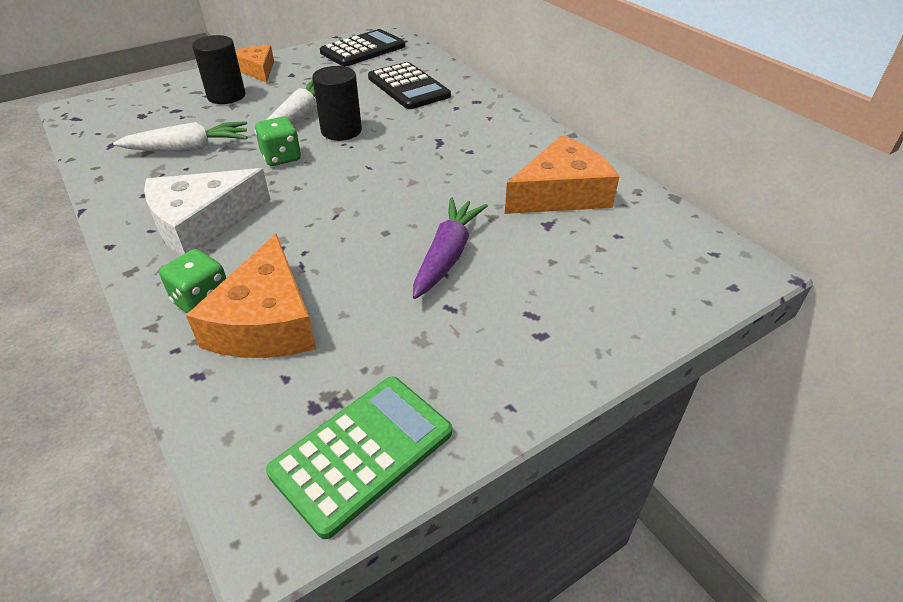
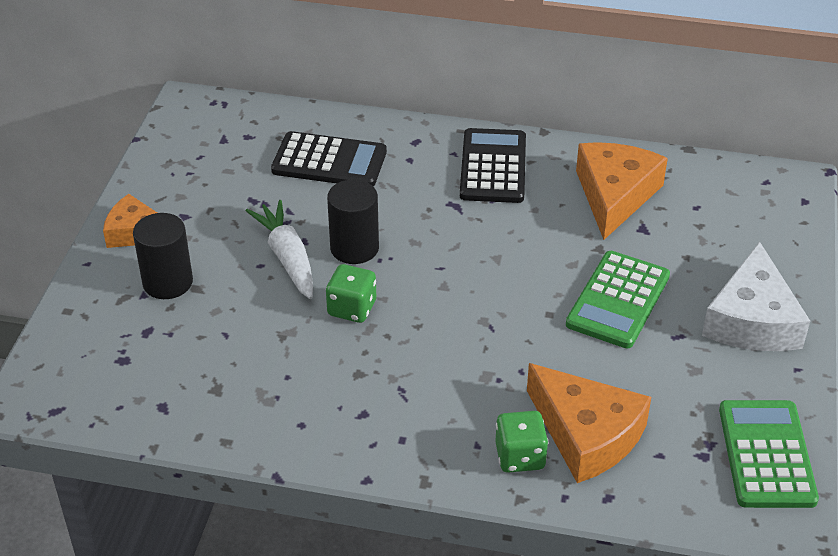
camera: 45 degrees left, 0 degrees up
(189, 148) = (250, 357): white carrot -> none
(202, 223) = (402, 408): white cheese -> white cheese (752, 320)
(363, 49) = (200, 140): black calculator -> black calculator (493, 167)
(447, 255) = (618, 300): purple carrot -> green calculator

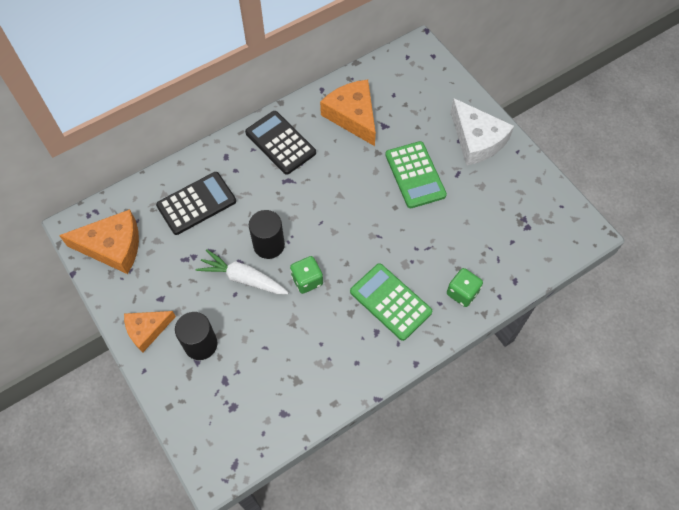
camera: 45 degrees left, 20 degrees up
(586, 434) = (475, 257): orange cheese -> orange cheese (113, 246)
(766, 454) = (548, 205): green calculator -> green calculator (390, 302)

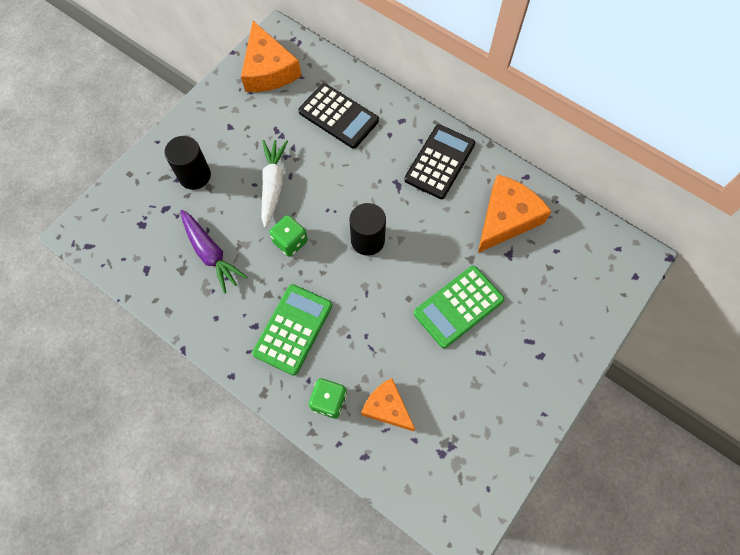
camera: 70 degrees right, 5 degrees up
(147, 330) = (195, 128): orange cheese -> orange cheese (387, 407)
(269, 245) = (317, 194): black cylinder -> black cylinder (367, 240)
(291, 350) = (211, 254): none -> purple carrot
(477, 140) = (538, 361): white cheese -> none

